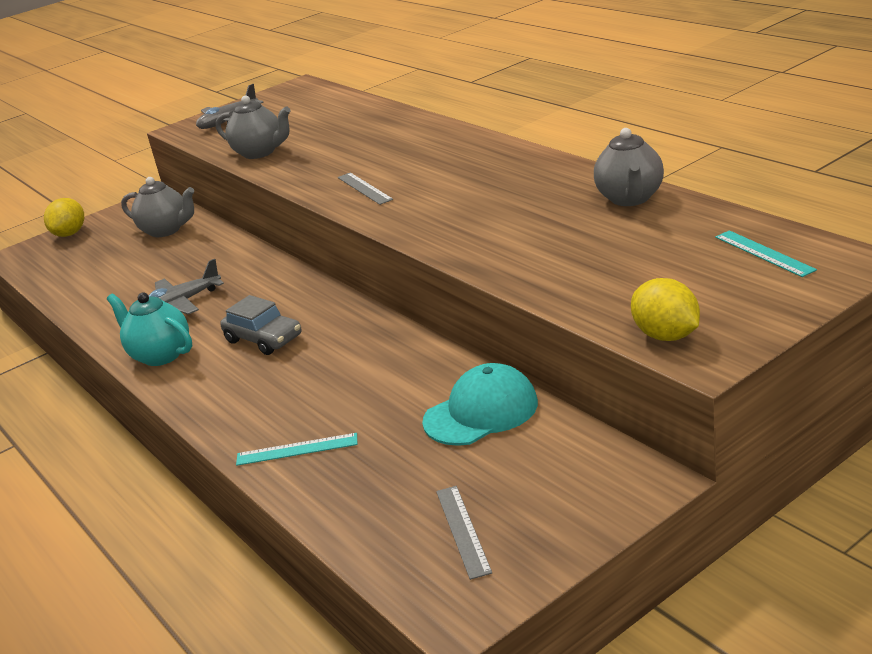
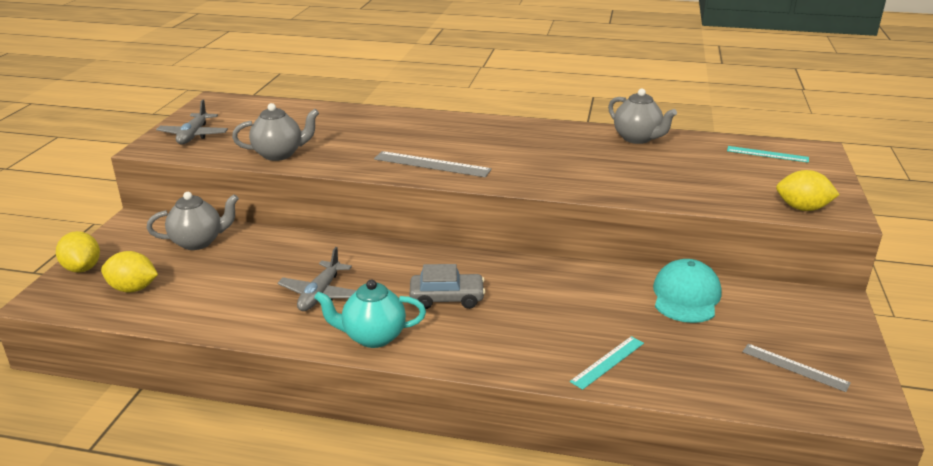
camera: 45 degrees left, 0 degrees up
(75, 260) = (133, 289): none -> yellow lemon
(364, 188) = (432, 164): grey ruler -> grey ruler, size x1.50

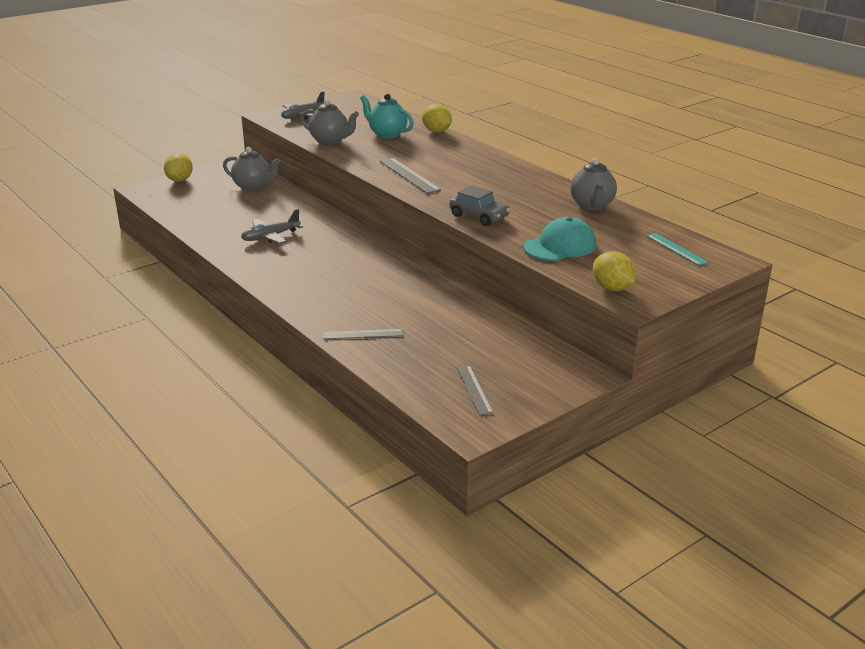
camera: 40 degrees right, 0 degrees up
(133, 289) = (187, 199): yellow lemon -> yellow lemon (436, 131)
(373, 337) = (261, 268): turquoise teapot -> turquoise teapot (387, 134)
(447, 298) = (334, 266): grey car -> grey car (479, 216)
(608, 362) = (363, 334): turquoise ruler -> grey ruler
(686, 296) = (484, 326): turquoise cap -> turquoise cap (560, 246)

